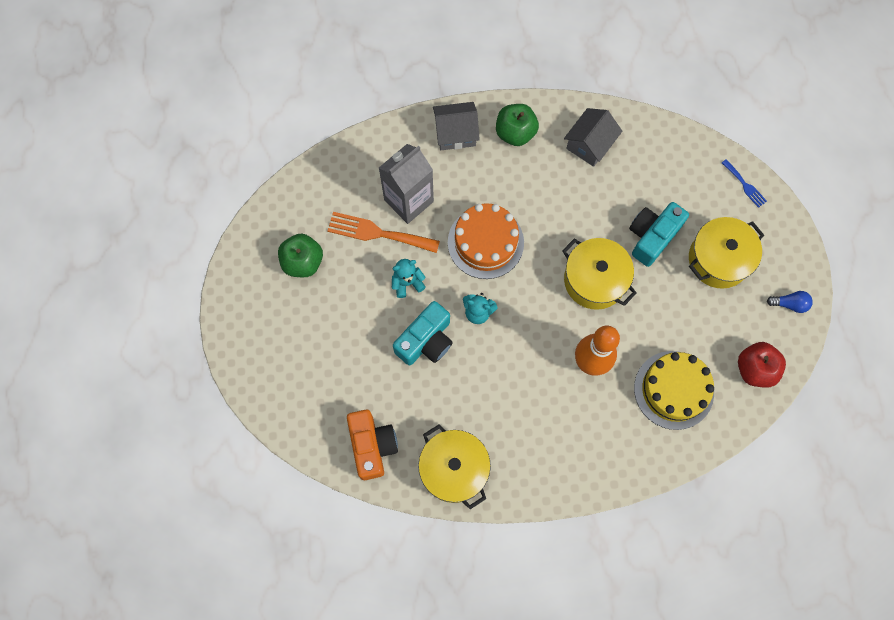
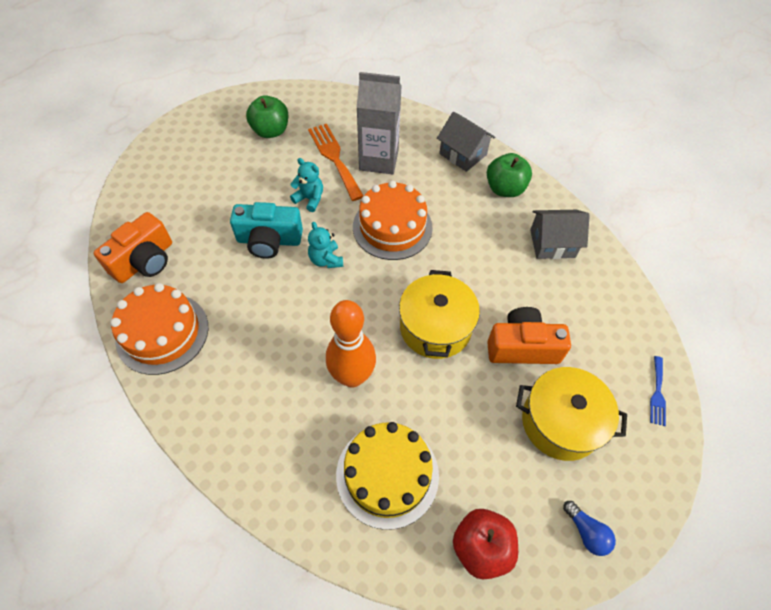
camera: 50 degrees right, 15 degrees down
(454, 469) = (162, 333): yellow pot -> orange cake
(652, 237) = (522, 347): turquoise camera -> orange camera

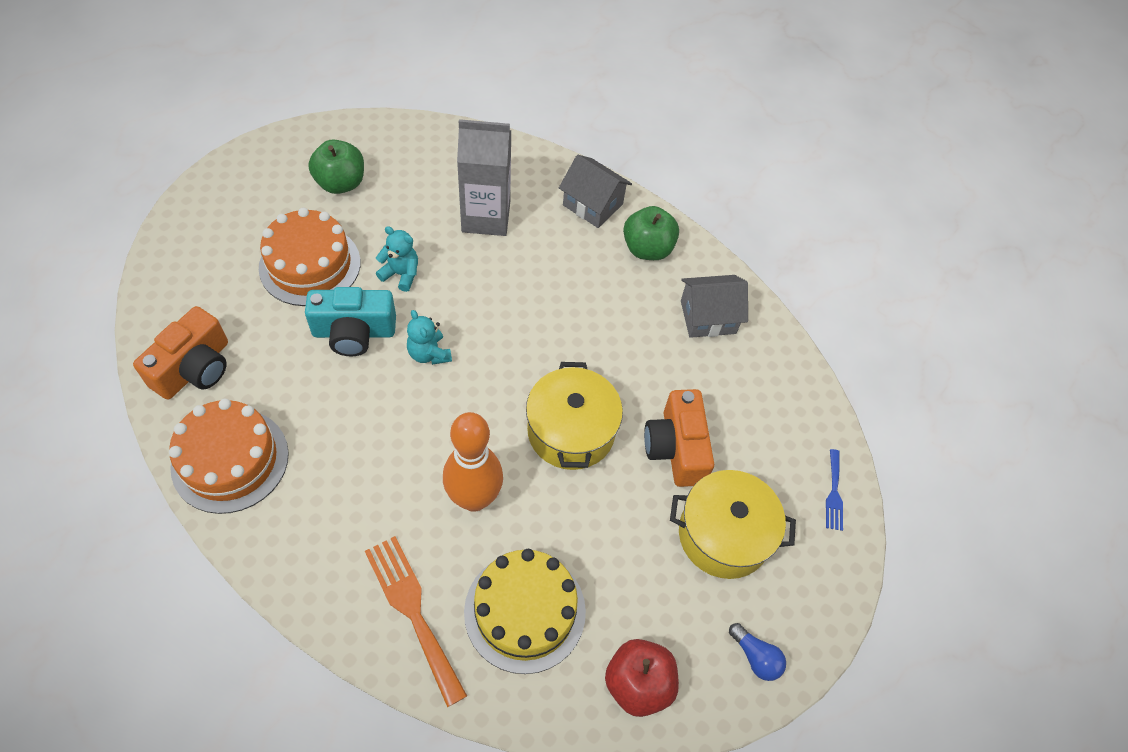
camera: 10 degrees left, 0 degrees up
(334, 158) = (428, 217): orange fork -> orange fork (413, 611)
(392, 227) = (509, 306): orange cake -> orange cake (310, 265)
(522, 347) = (676, 448): orange camera -> orange camera turned 90 degrees counterclockwise

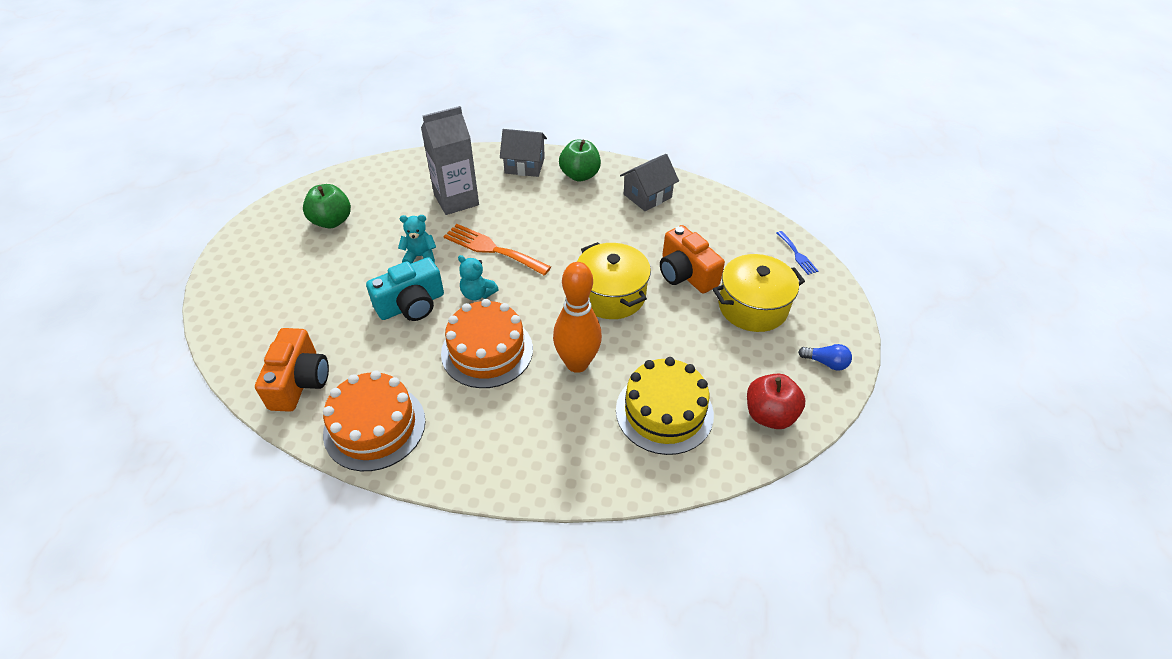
camera: 25 degrees left, 10 degrees down
(310, 265) = (345, 279): orange cake -> orange cake (487, 351)
(413, 611) = (588, 451): orange fork -> orange fork (492, 249)

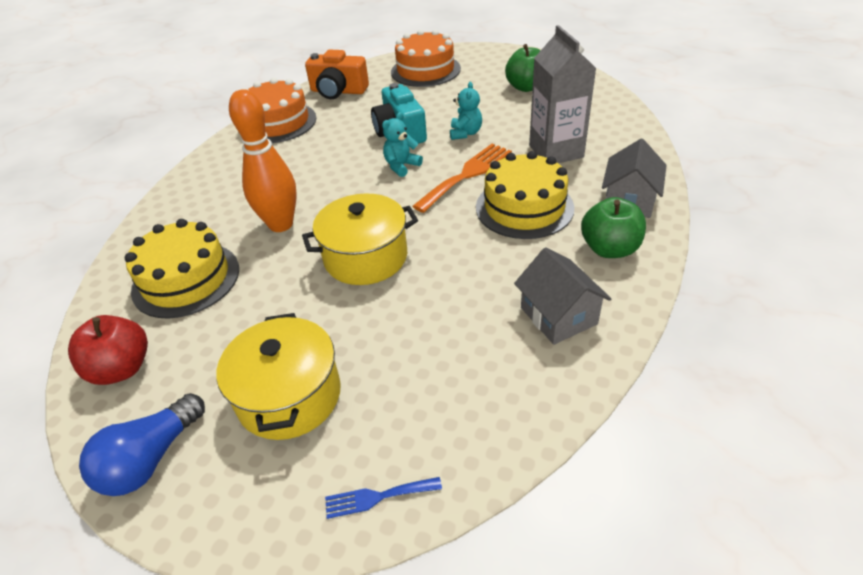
camera: 105 degrees right, 5 degrees down
(487, 351) = (325, 171): orange cake -> orange cake (425, 70)
(537, 214) = (524, 207): none -> yellow cake
(685, 274) = (378, 332): orange camera -> none
(825, 362) = (151, 459): blue light bulb -> blue light bulb, size x1.68

